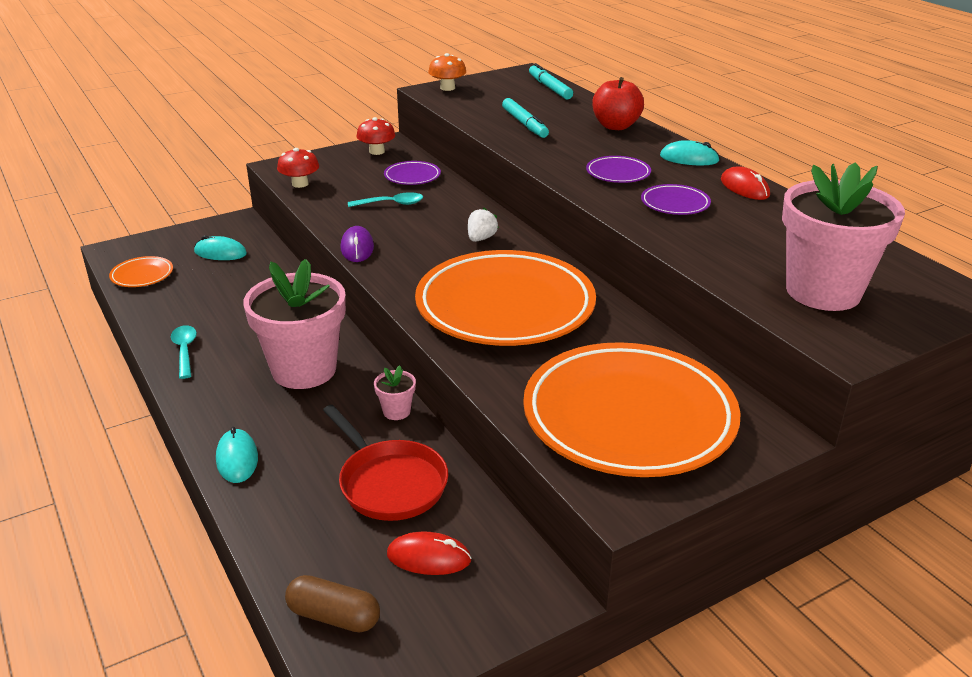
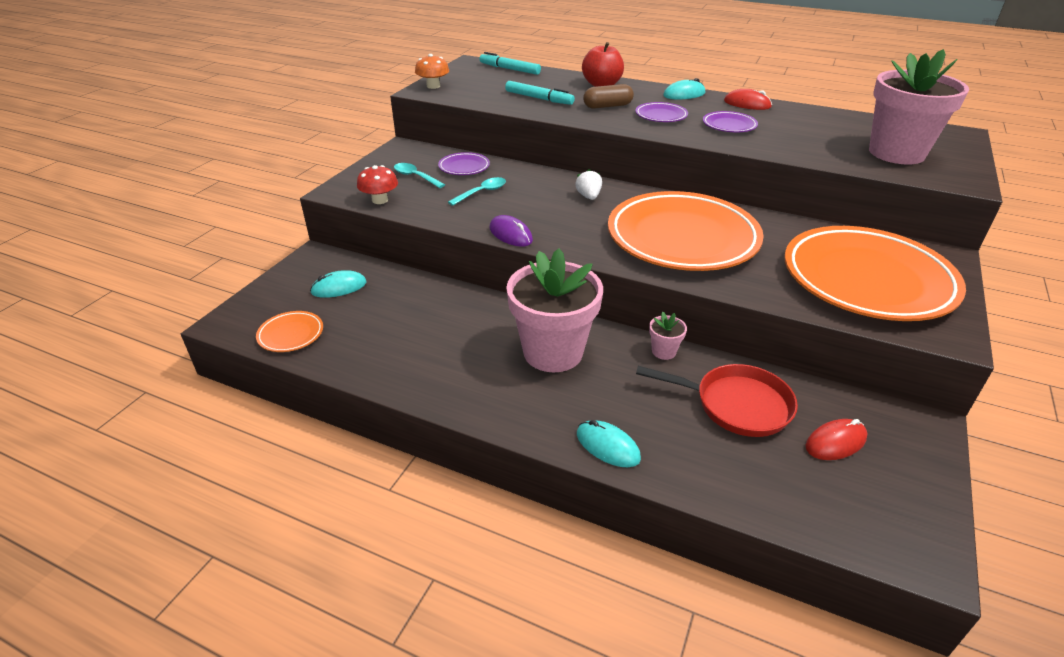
camera: 35 degrees left, 5 degrees up
(185, 351) = (431, 381): turquoise spoon -> turquoise spoon (415, 177)
(334, 616) = (847, 521): brown capsule -> brown capsule (607, 106)
(377, 151) = (404, 156): red mushroom -> none

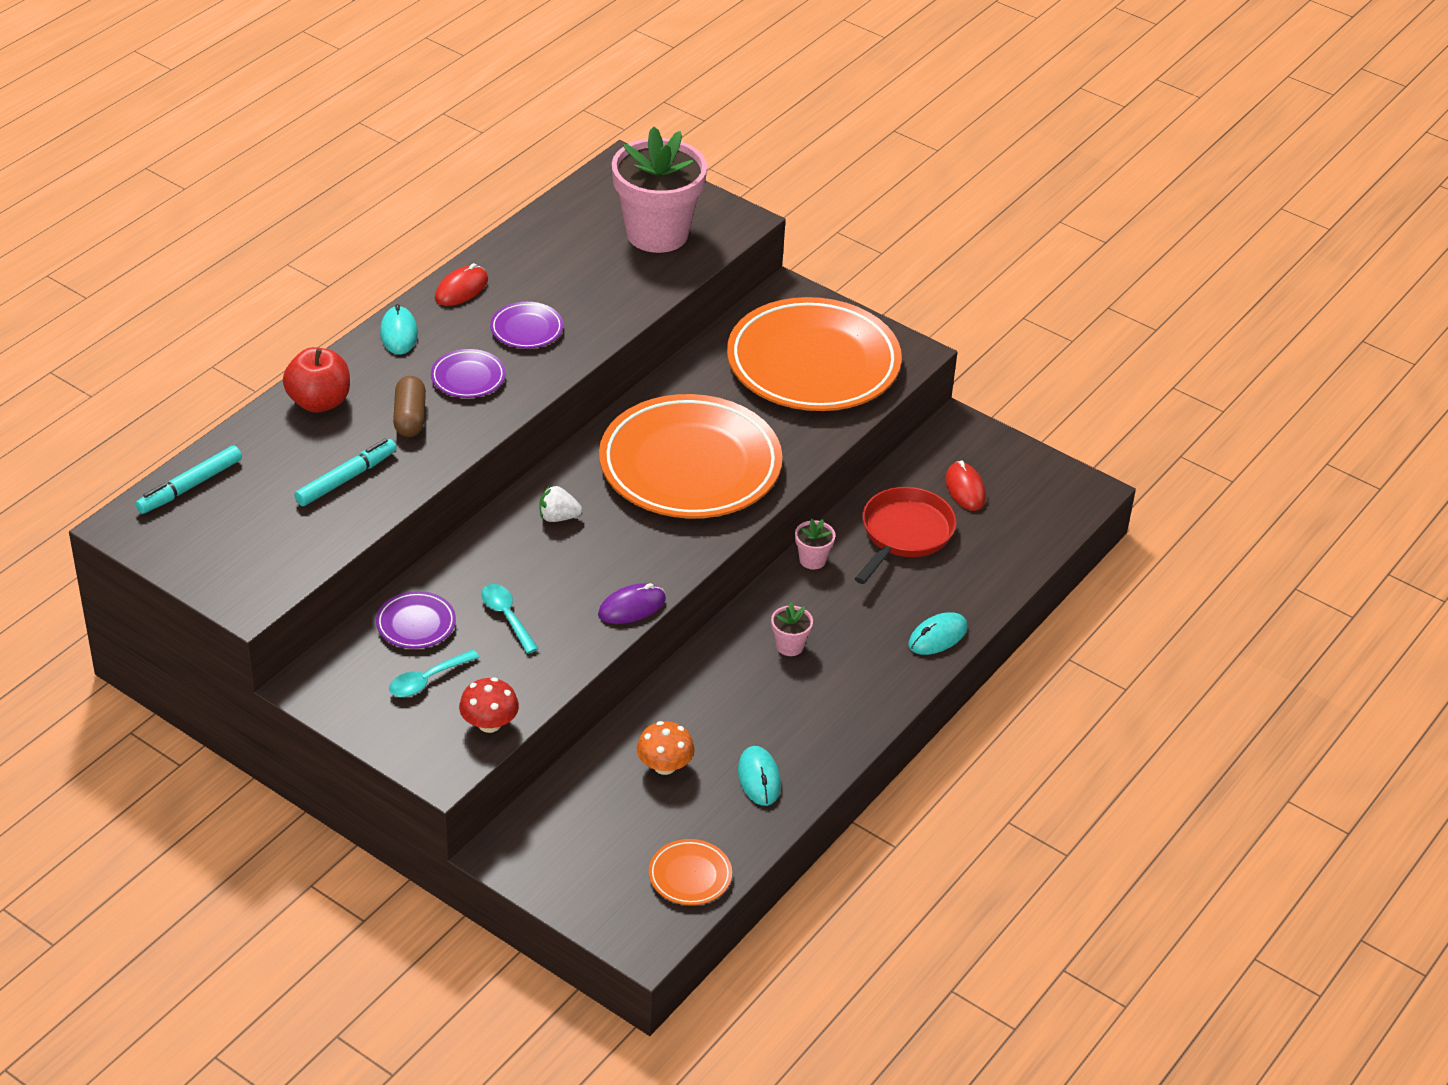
camera: 80 degrees left, 5 degrees up
(339, 287) = (596, 827): turquoise mouse -> turquoise mouse (759, 778)
(433, 86) = (231, 587): orange mushroom -> orange mushroom (664, 766)
(553, 352) = (790, 646): pink flower pot -> pink flower pot, size x0.40

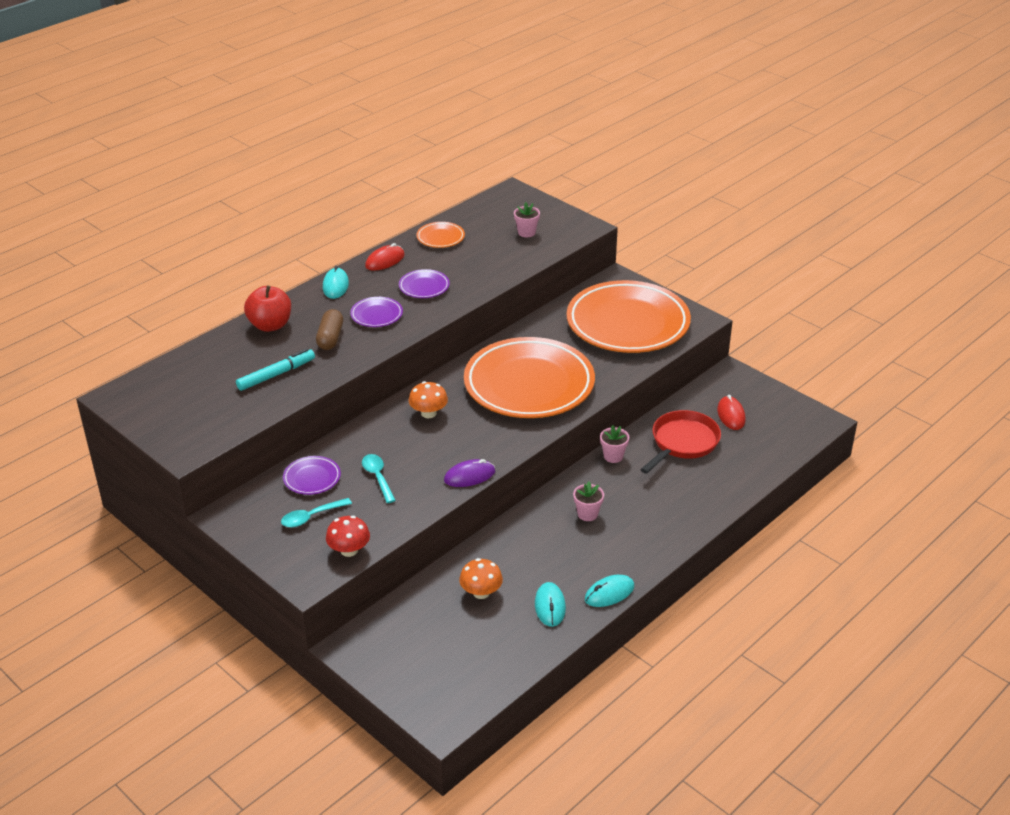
camera: 10 degrees right, 5 degrees down
(190, 486) = (167, 374): turquoise marker -> none
(558, 517) = (428, 413): white strawberry -> orange mushroom
(657, 233) = (526, 232): pink flower pot -> pink flower pot, size x0.40
(690, 876) = (486, 674): orange plate -> orange plate (440, 238)
(937, 636) = (698, 514): turquoise mouse -> turquoise mouse (609, 593)

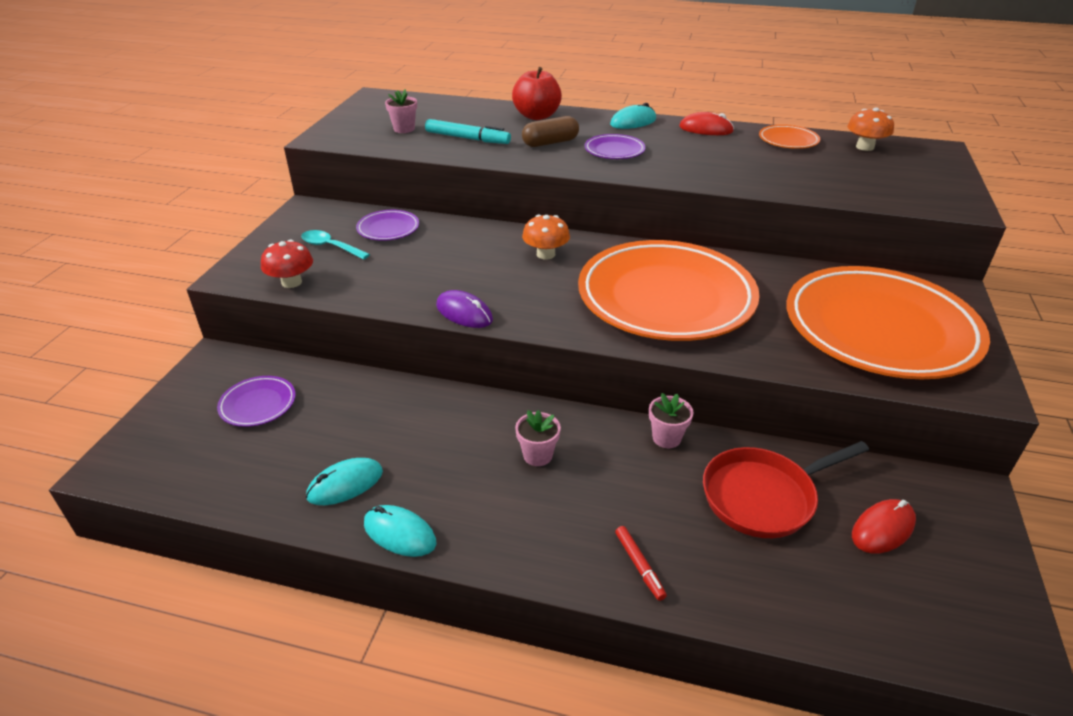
camera: 60 degrees right, 0 degrees up
(378, 477) = (417, 260): turquoise spoon -> none
(424, 287) = (693, 157): purple plate -> purple plate (258, 404)
(481, 592) = (340, 418): orange mushroom -> orange mushroom (865, 147)
(526, 232) = (881, 178): pink flower pot -> pink flower pot (404, 129)
(682, 443) = (763, 496): red pan -> red pan turned 150 degrees clockwise
(696, 509) = (639, 566): none -> red marker

